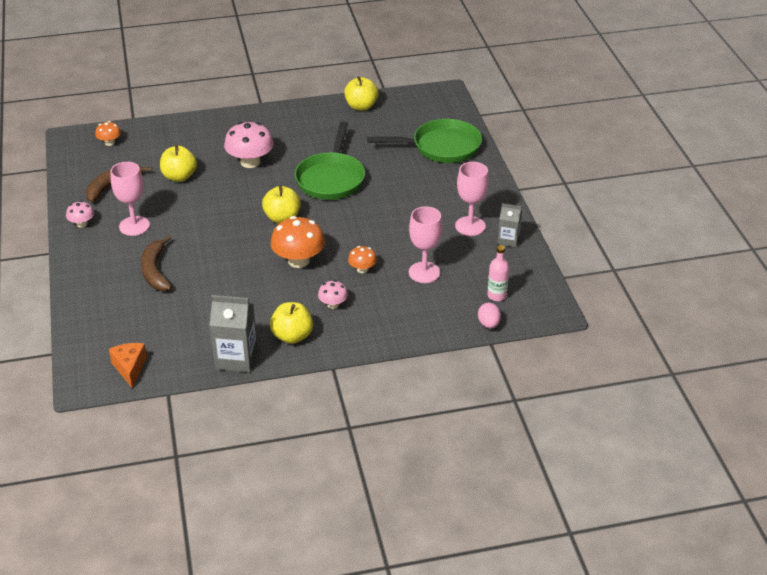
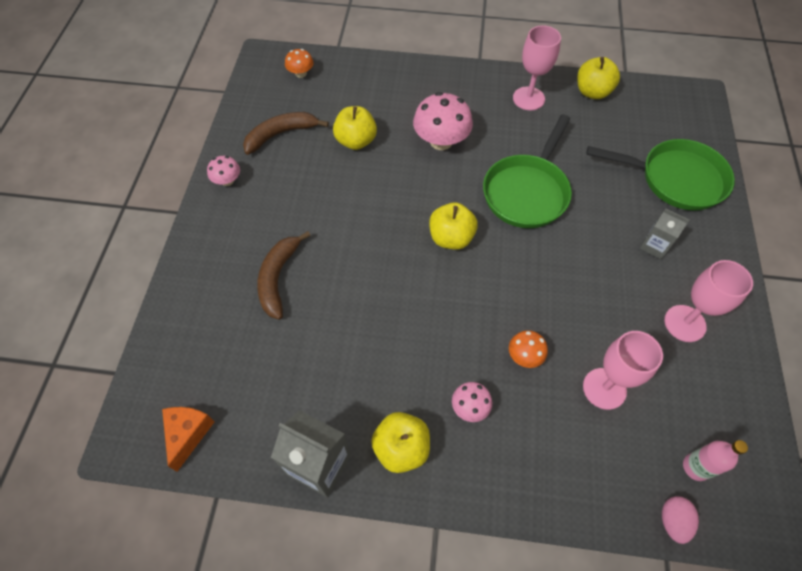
camera: 20 degrees right, 20 degrees up
(134, 226) = (281, 200): pink goblet -> pink goblet (528, 98)
(298, 260) = (449, 315): orange mushroom -> none
(508, 240) = (732, 365): grey carton -> grey carton (654, 246)

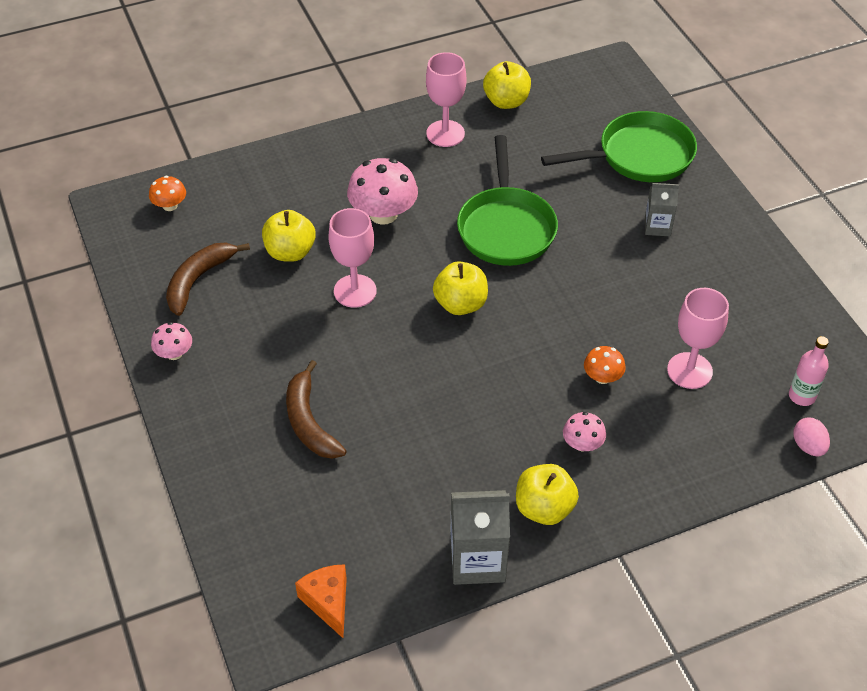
camera: 30 degrees left, 10 degrees down
(684, 323) = (724, 283): pink goblet -> pink goblet (355, 291)

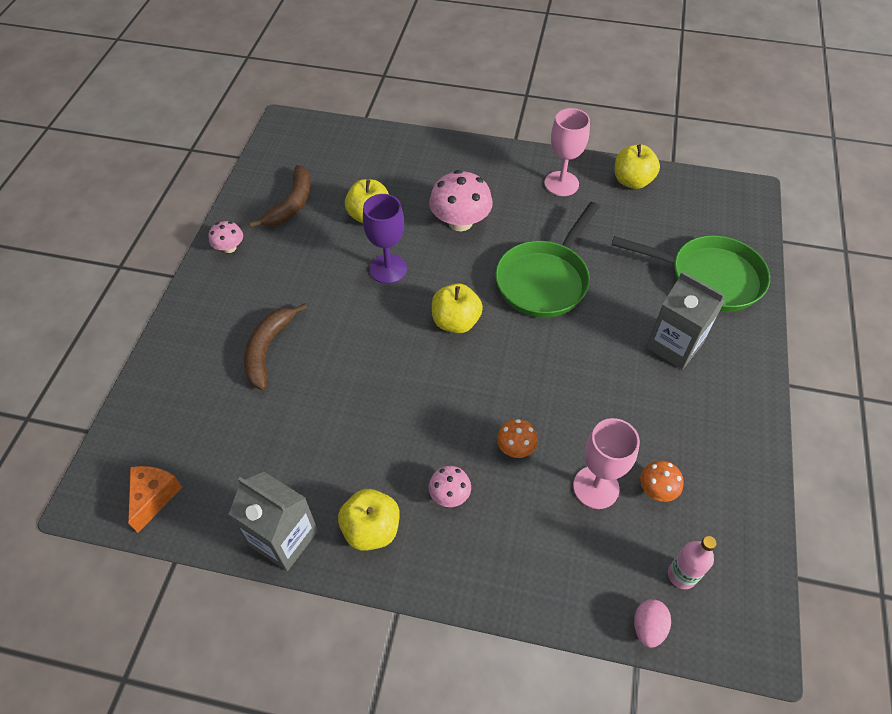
camera: 35 degrees right, 5 degrees up
(170, 205) = (321, 143): orange mushroom -> orange mushroom (657, 489)
(198, 280) = (292, 204): brown banana -> brown banana turned 135 degrees clockwise
(355, 291) = (388, 269): pink goblet -> purple goblet
(657, 226) = (674, 345): grey carton -> grey carton, size x1.67

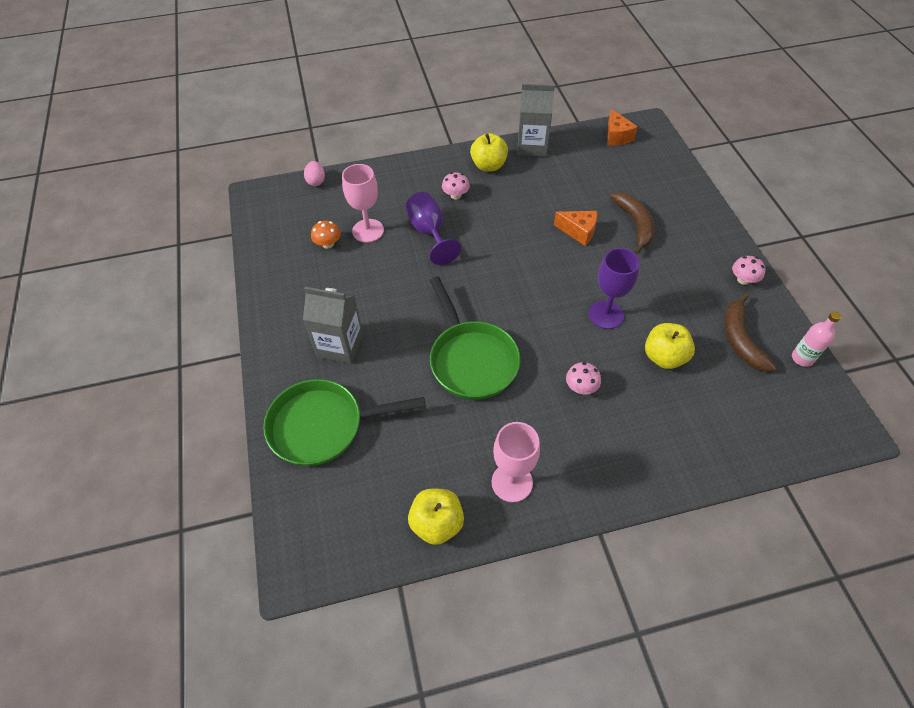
camera: 155 degrees right, 0 degrees up
(337, 368) = (578, 232): none -> orange cheese
(456, 322) = (521, 295): yellow apple -> none
(460, 222) = (581, 387): pink mushroom -> pink mushroom, size x0.53
(515, 447) = (429, 232): orange mushroom -> purple goblet
(544, 280) = (471, 360): green pan -> green pan turned 150 degrees clockwise
(682, 575) = (302, 208): pink bottle -> pink bottle (802, 358)

